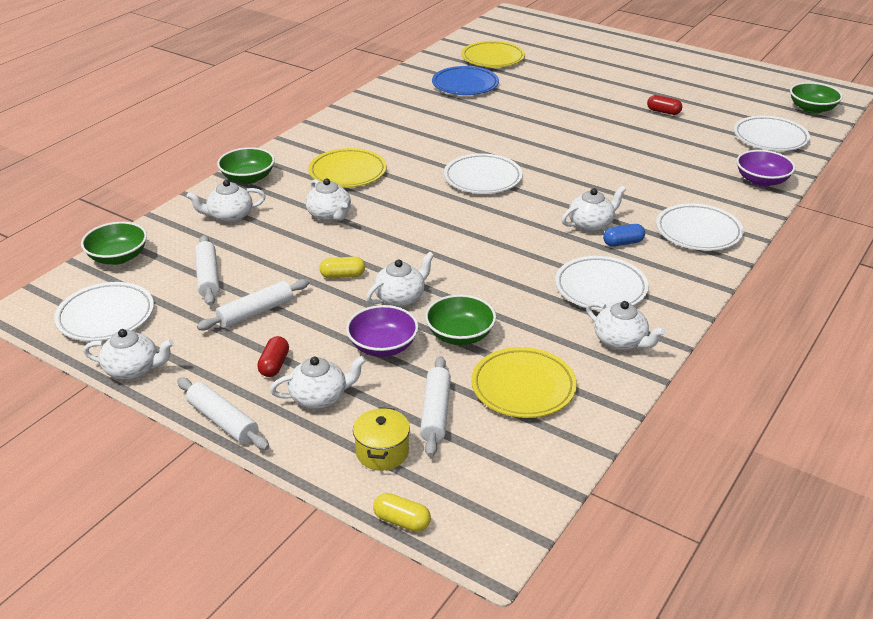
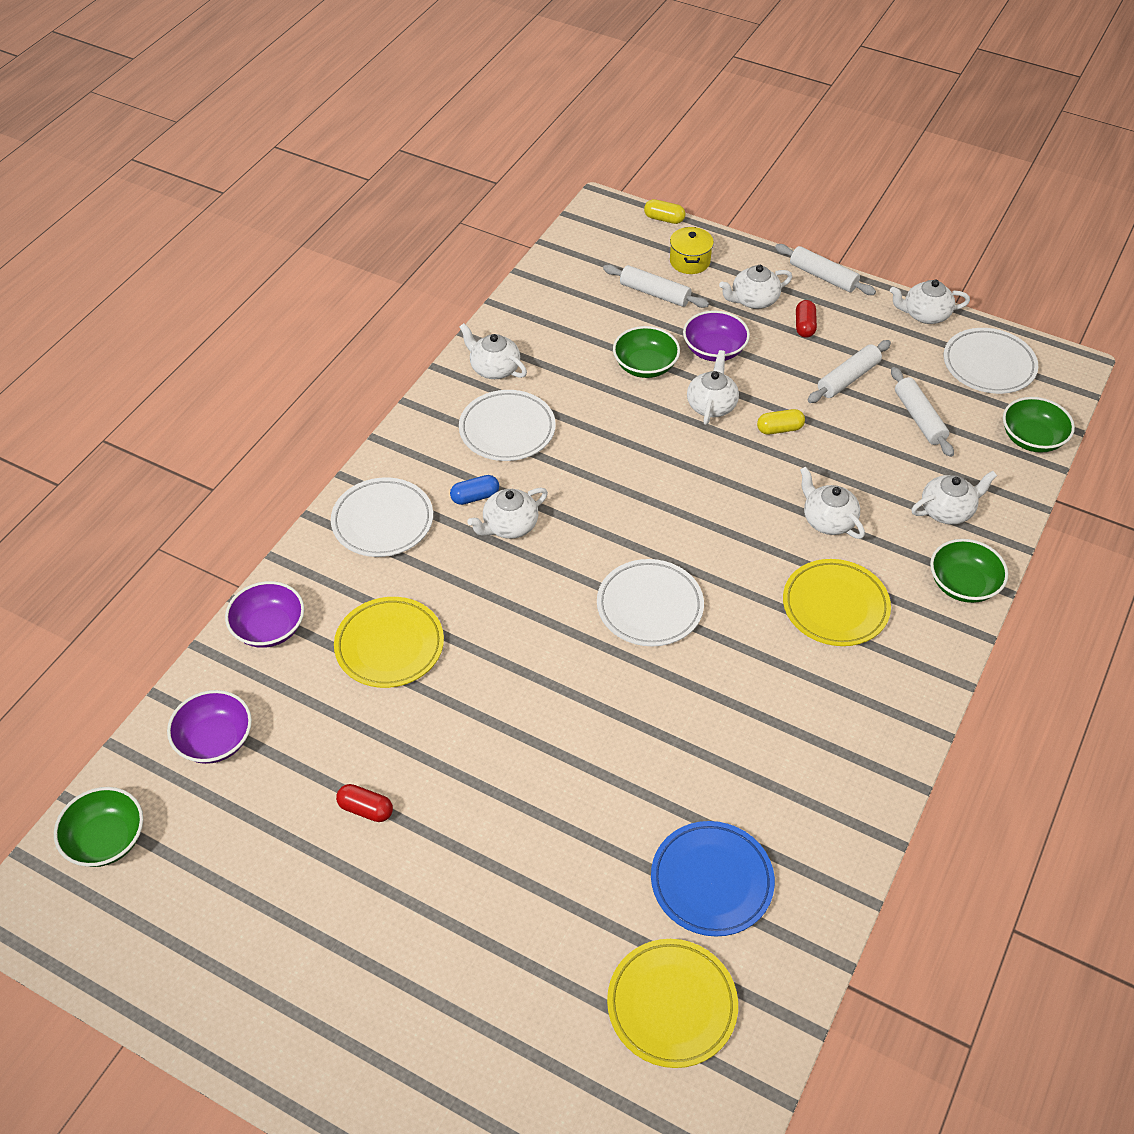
camera: 175 degrees right, 15 degrees up
(400, 297) = (711, 405): white teapot -> white teapot turned 150 degrees clockwise
(435, 412) = (655, 293): white rolling pin -> white rolling pin turned 60 degrees counterclockwise
(523, 387) = (584, 319): yellow plate -> yellow plate (389, 646)
(770, 138) = (215, 740): white plate -> purple bowl

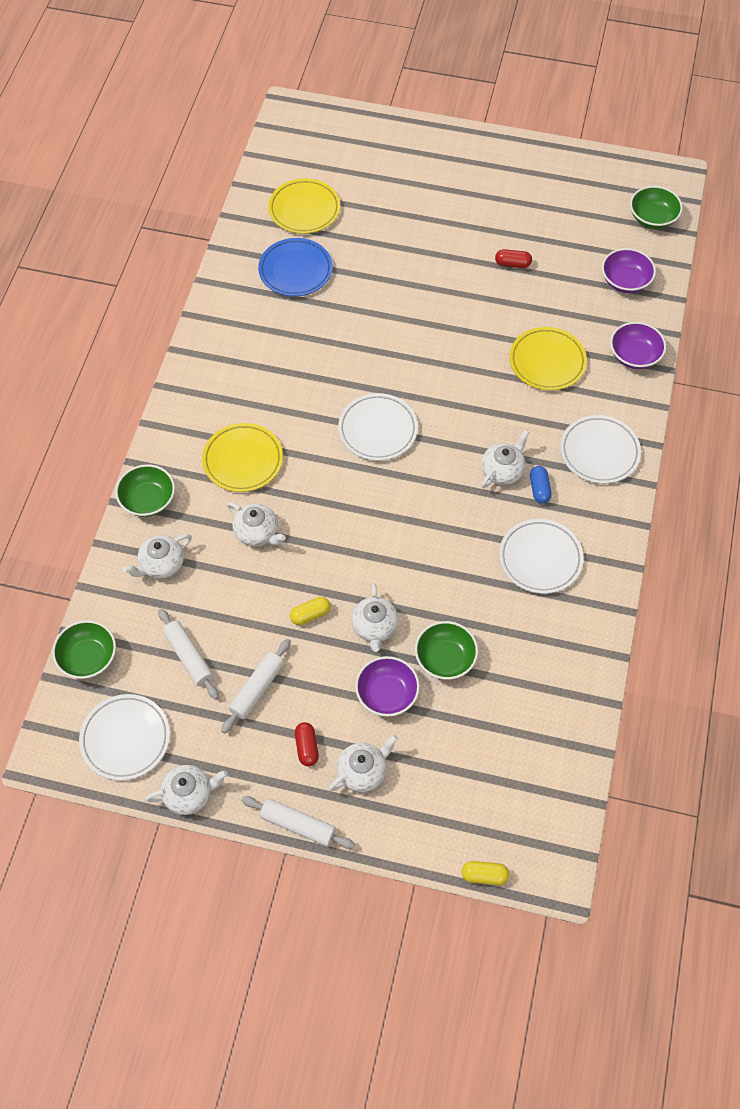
camera: 165 degrees right, 10 degrees up
(475, 497) = (539, 489): blue capsule -> blue capsule turned 60 degrees counterclockwise
(494, 368) = (578, 622): white teapot -> none
(655, 293) = (462, 756): white rolling pin -> none
(690, 261) = (439, 813): yellow pot -> none

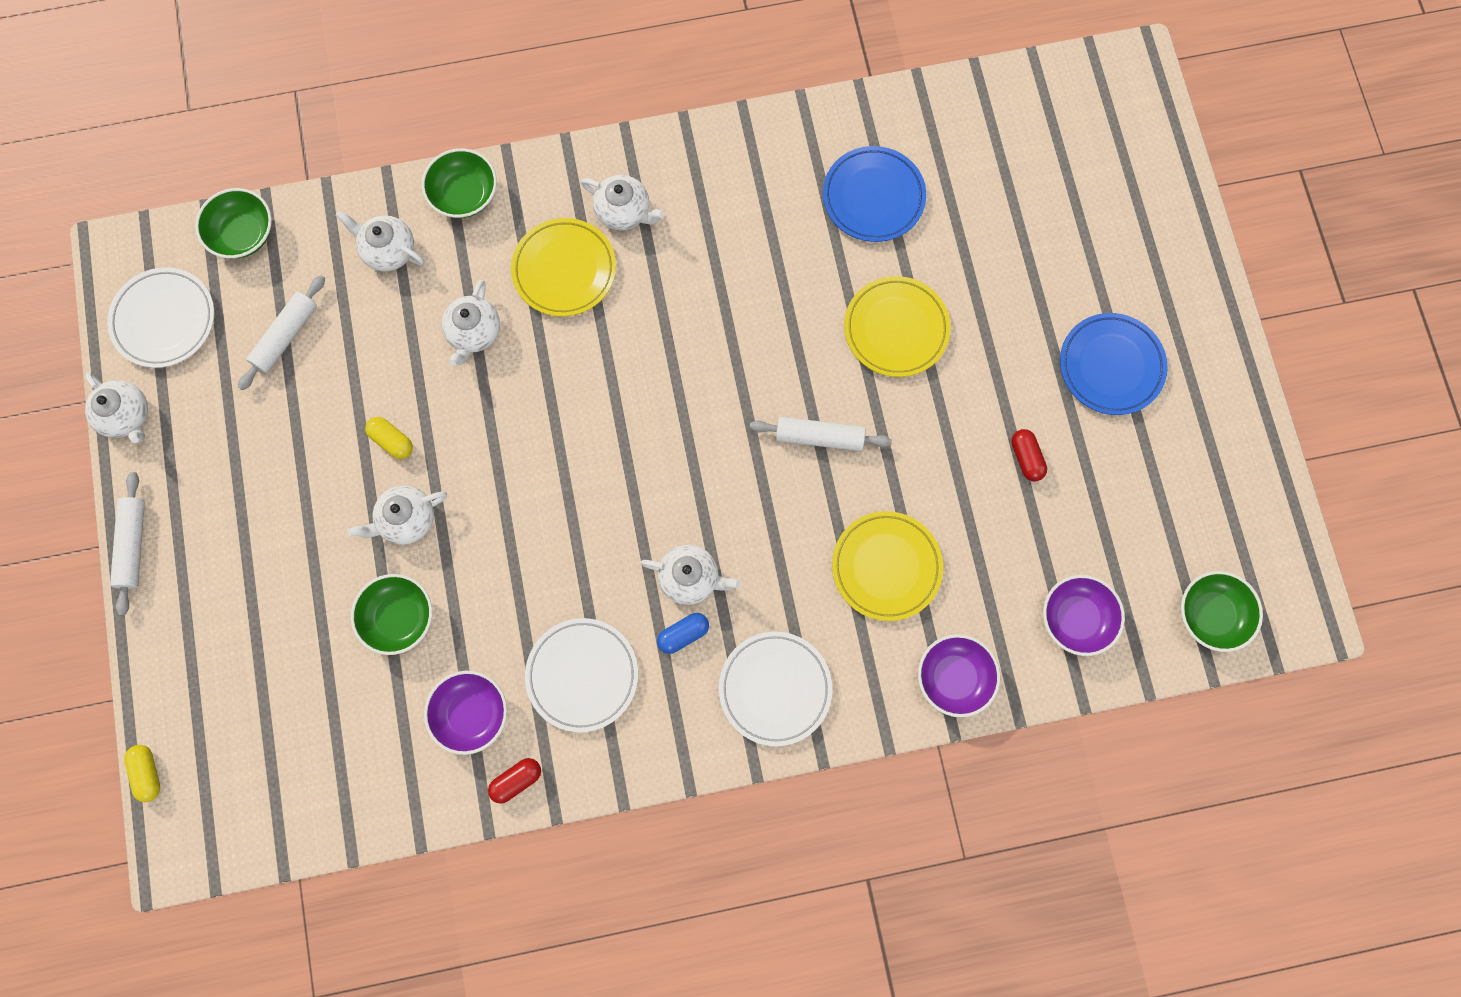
camera: 65 degrees right, 15 degrees up
(257, 689) = (276, 426): white rolling pin -> white rolling pin (819, 436)
(304, 209) = (977, 162): yellow plate -> yellow plate (896, 329)
(307, 747) = (227, 512): red capsule -> red capsule (516, 780)
(363, 771) = (222, 586): white teapot -> white teapot (624, 211)
(377, 430) = (680, 403): white plate -> none
(387, 694) = (326, 571): purple bowl -> purple bowl (471, 713)
(476, 200) = (1111, 366): none -> blue plate

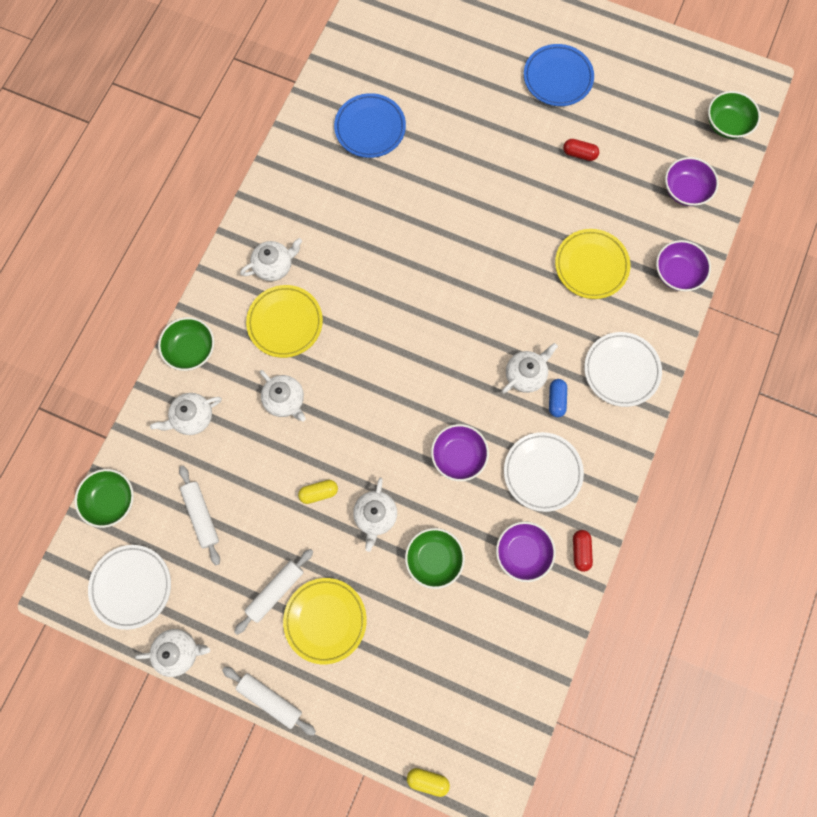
camera: 55 degrees left, 0 degrees up
(538, 565) = (458, 455): none -> purple bowl
(819, 436) = (491, 250): white rolling pin -> white rolling pin (275, 590)
(896, 329) = (457, 169): yellow plate -> yellow plate (325, 620)

